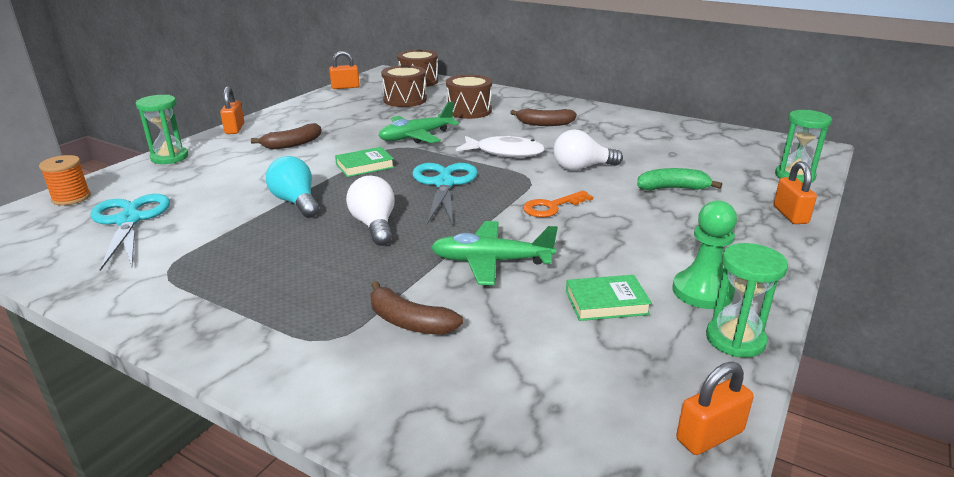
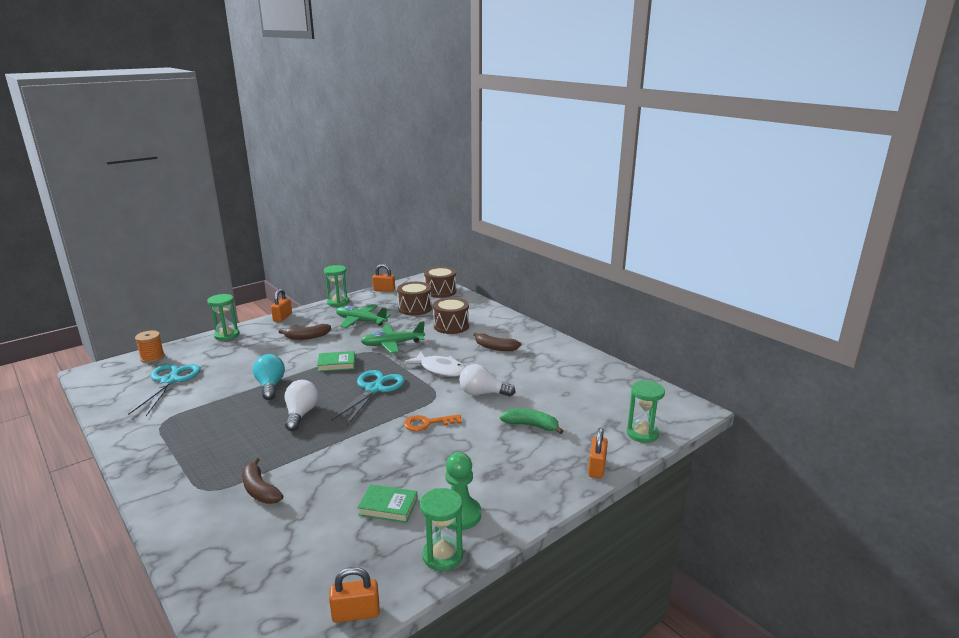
camera: 20 degrees right, 5 degrees down
(297, 105) = (338, 302): none -> green hourglass
(491, 261) = (346, 458): green plane -> green plane (361, 321)

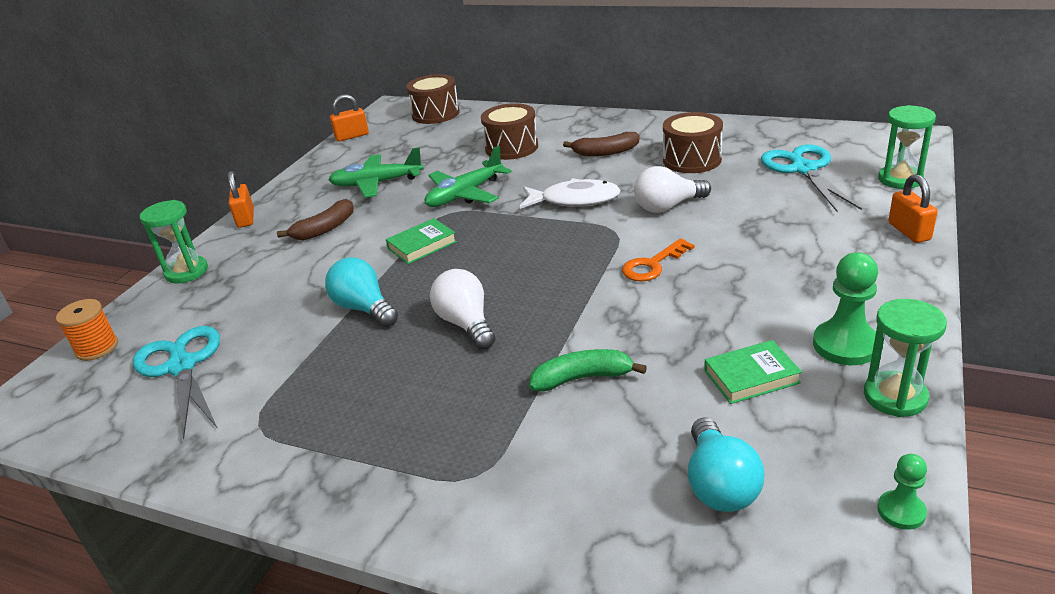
camera: 25 degrees left, 10 degrees up
(260, 490) = (553, 438): brown banana -> none
(296, 551) = (719, 484): none -> turquoise light bulb
(338, 302) = (305, 172): green hourglass -> none
(356, 613) = (901, 511): orange padlock -> green pawn
(374, 389) = (522, 254): turquoise scissors -> turquoise scissors (803, 169)
(415, 308) = (430, 144): brown drum -> brown drum (692, 160)
(531, 425) = (775, 218): green banana -> green banana (582, 378)

